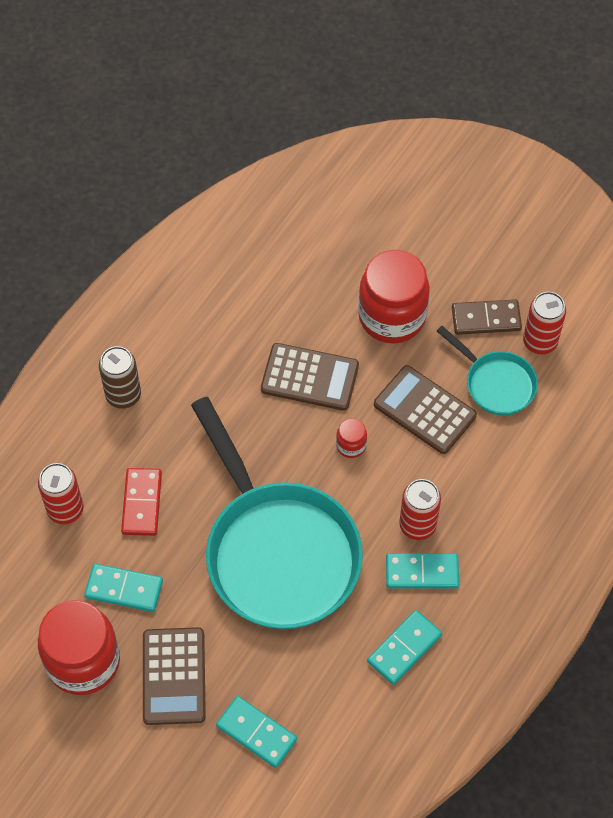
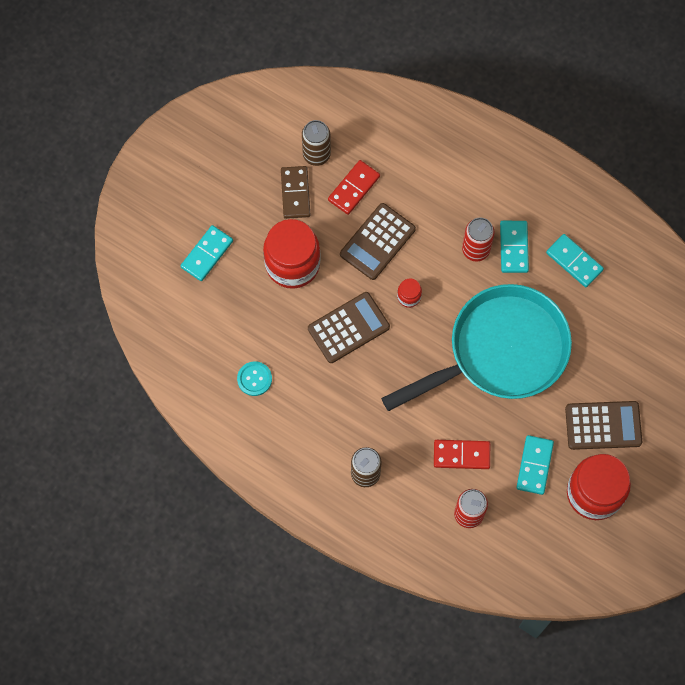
camera: 90 degrees left, 10 degrees up
(245, 278) = (254, 379): none -> turquoise button
(256, 733) = (643, 365): turquoise domino -> turquoise domino (207, 254)
(309, 377) = (348, 328): brown calculator -> brown calculator turned 45 degrees clockwise
(496, 383) = (353, 188): turquoise pan -> red domino
(540, 342) = (316, 154): red can -> brown can

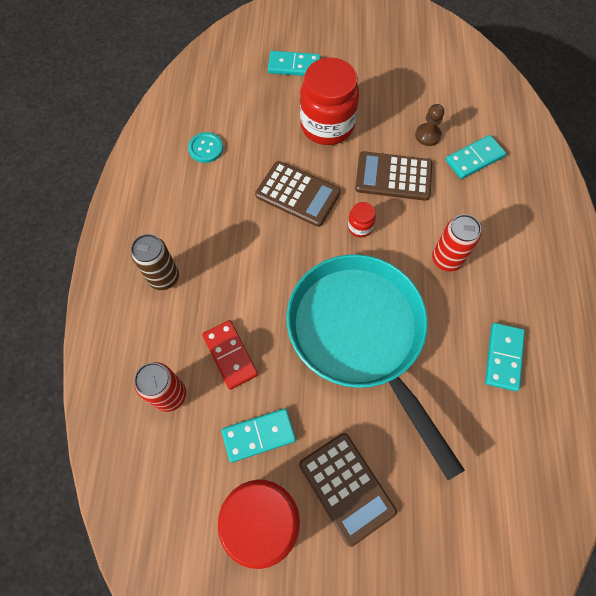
camera: 60 degrees right, 5 degrees down
(295, 193) = (390, 98): brown domino -> none
(316, 154) = (435, 96): brown can -> none
(353, 188) = (427, 135): red domino -> brown pawn
(500, 351) = (360, 335): turquoise pan -> turquoise pan turned 150 degrees counterclockwise
(513, 247) = (474, 292): turquoise domino -> turquoise domino (474, 158)

